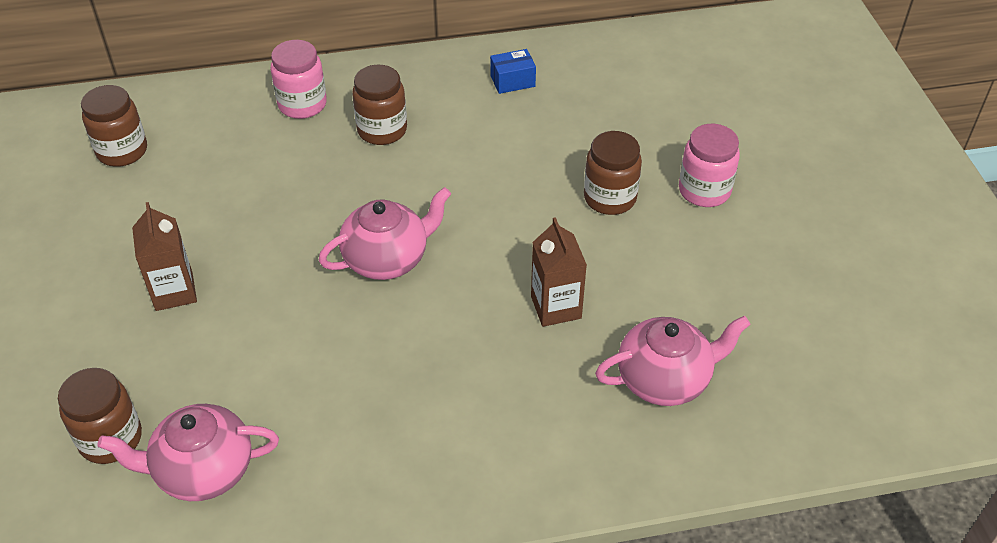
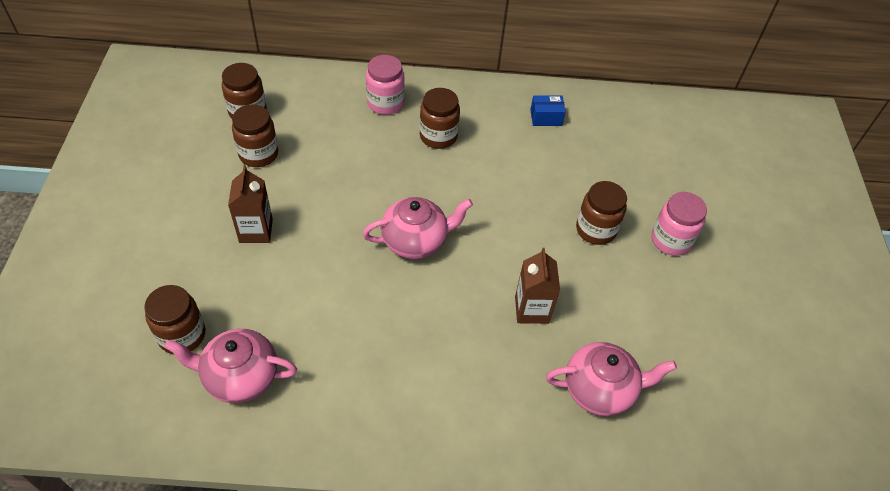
camera: 10 degrees right, 5 degrees up
(151, 199) = (258, 154): none -> brown jar

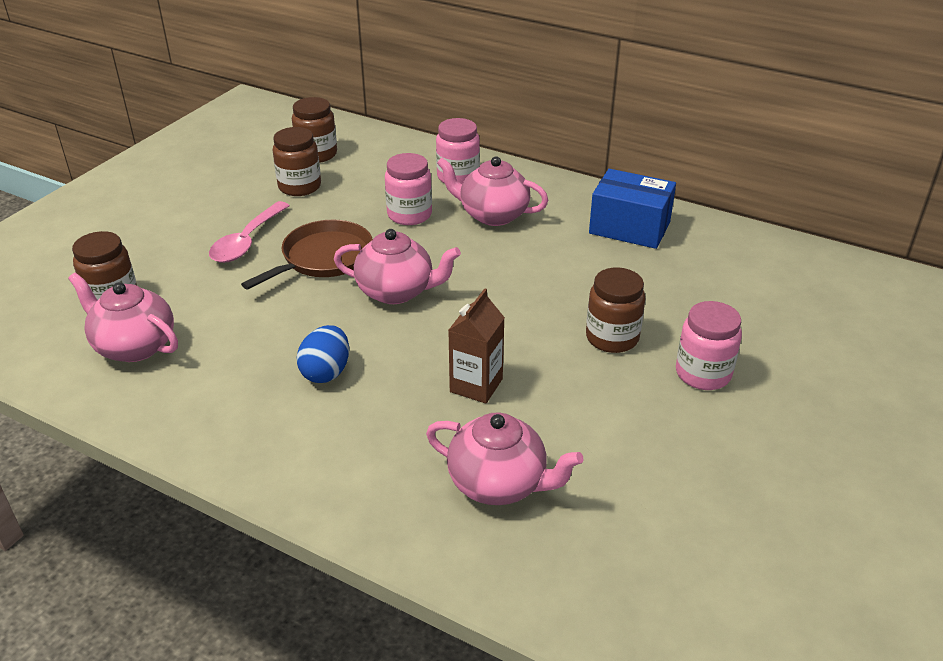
camera: 30 degrees right, 15 degrees down
(256, 231) = (247, 241): brown carton -> pink spoon
(334, 226) = (324, 258): none -> brown pan
(373, 157) = (409, 215): none -> pink jar
(415, 341) = (326, 372): none -> blue egg
(438, 136) = (492, 215): brown jar -> pink teapot
(546, 117) = (629, 227): blue box -> blue box, size x1.89

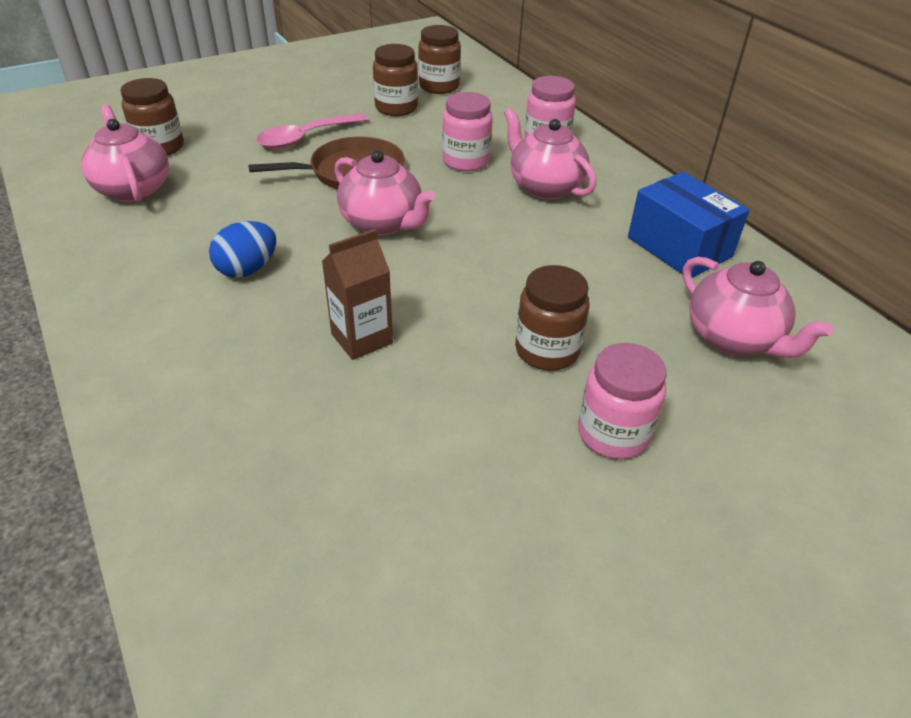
camera: 30 degrees right, 5 degrees up
(499, 483) = (281, 445): pink teapot -> pink teapot (733, 338)

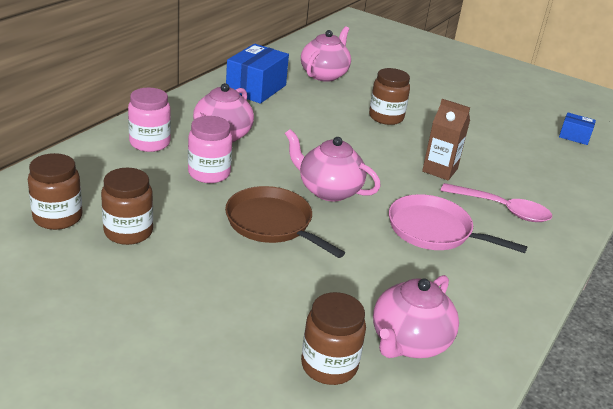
camera: 120 degrees left, 10 degrees down
(247, 269) = (433, 230): blue egg -> pink pan
(306, 138) = (232, 269): pink spoon -> pink spoon (502, 209)
(344, 650) = (574, 136): none -> blue box
(383, 223) = (328, 190): pink teapot -> pink teapot turned 75 degrees counterclockwise
(613, 433) = (418, 98): pink jar -> none

